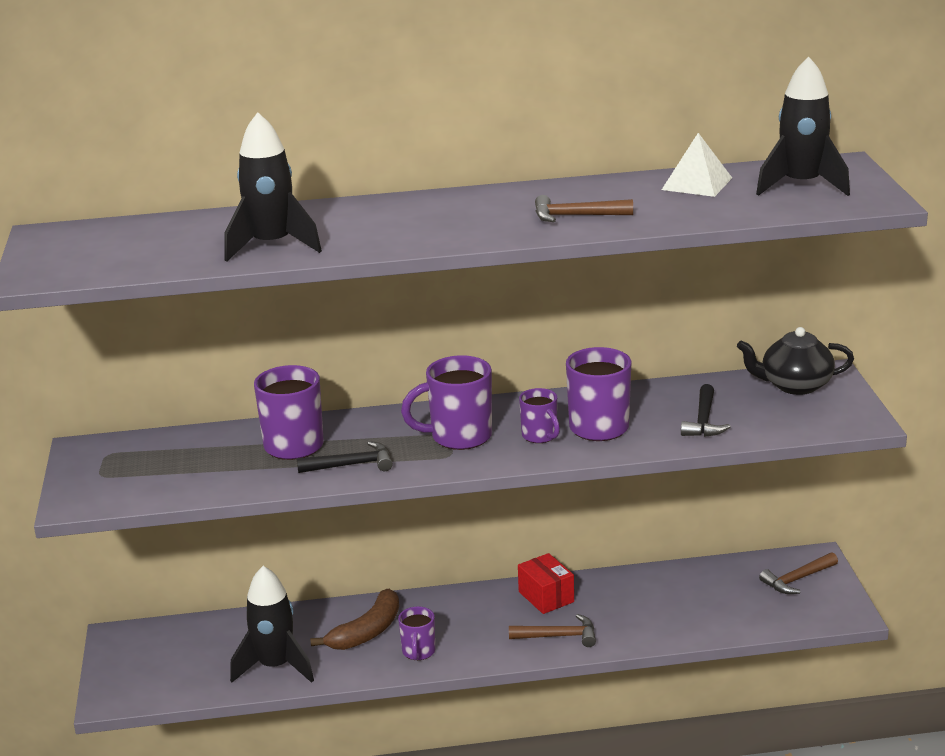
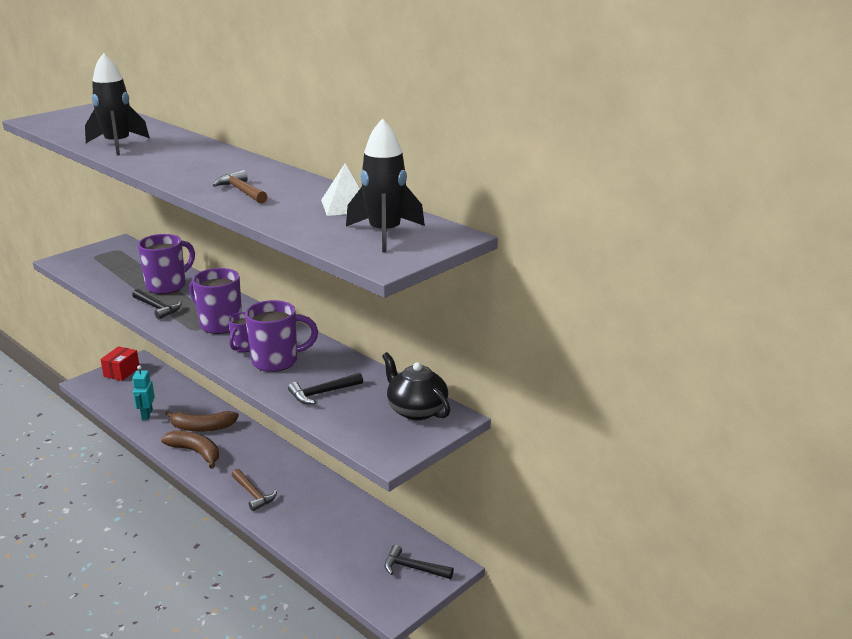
camera: 50 degrees right, 0 degrees up
(275, 666) = (147, 414): black rocket -> turquoise robot
(418, 652) = (196, 452): purple mug -> brown banana
(546, 597) = (292, 472): red box -> red box (121, 372)
(797, 579) = (413, 568): brown hammer -> black hammer

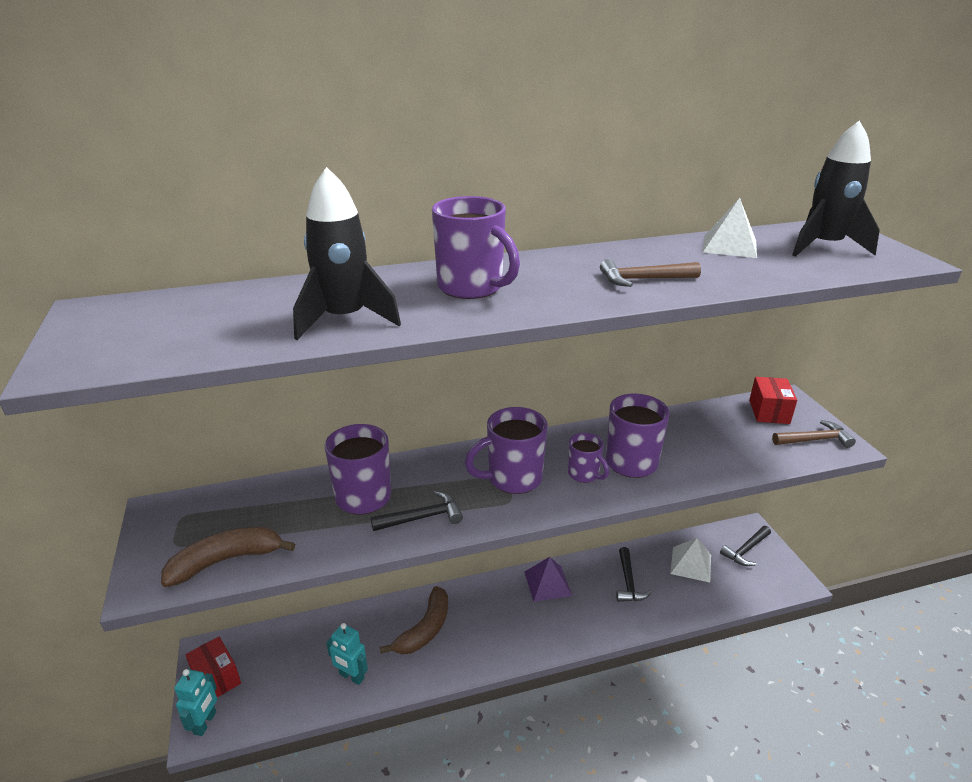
camera: 60 degrees left, 5 degrees up
(90, 382) = (205, 723): none -> turquoise robot
(186, 158) = (472, 288): none -> purple mug
(196, 452) = (472, 649): brown banana -> brown banana (226, 561)
(253, 494) = (583, 622): brown hammer -> brown hammer (814, 440)
(284, 465) = (547, 583): none -> purple pyramid
(322, 393) = (715, 451): black hammer -> black hammer (628, 582)
(365, 536) = (691, 564): none -> white pyramid
(416, 410) = (769, 411): black teapot -> red box

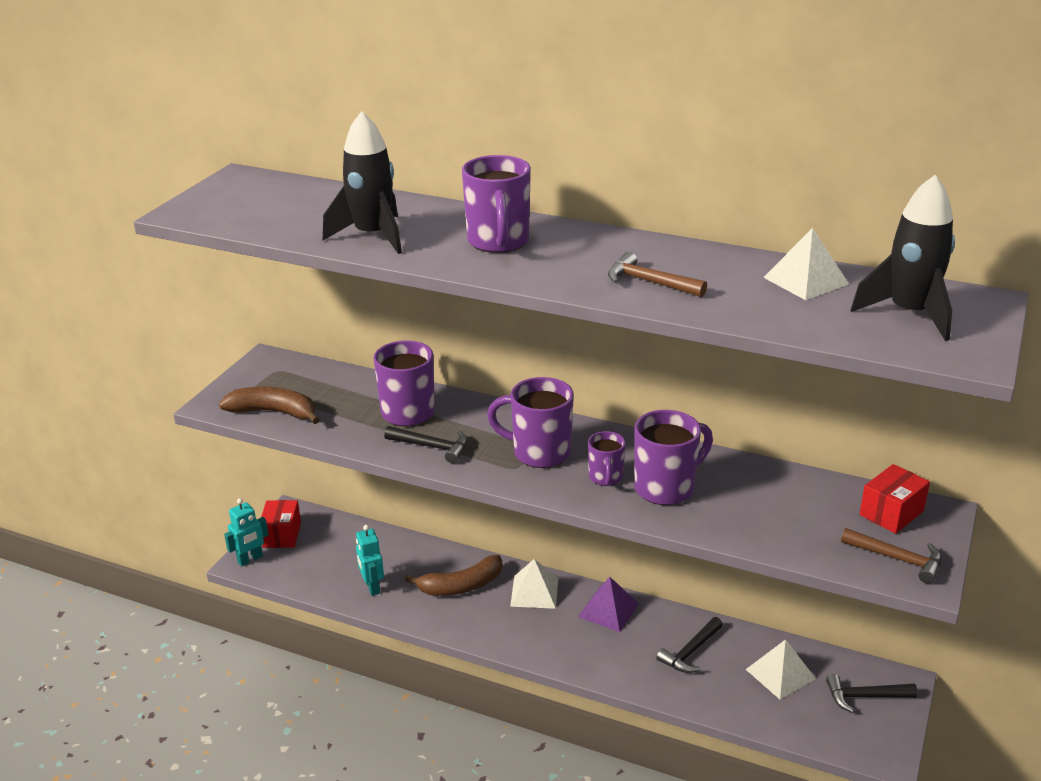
camera: 40 degrees right, 0 degrees up
(484, 600) = (534, 592): none -> white pyramid

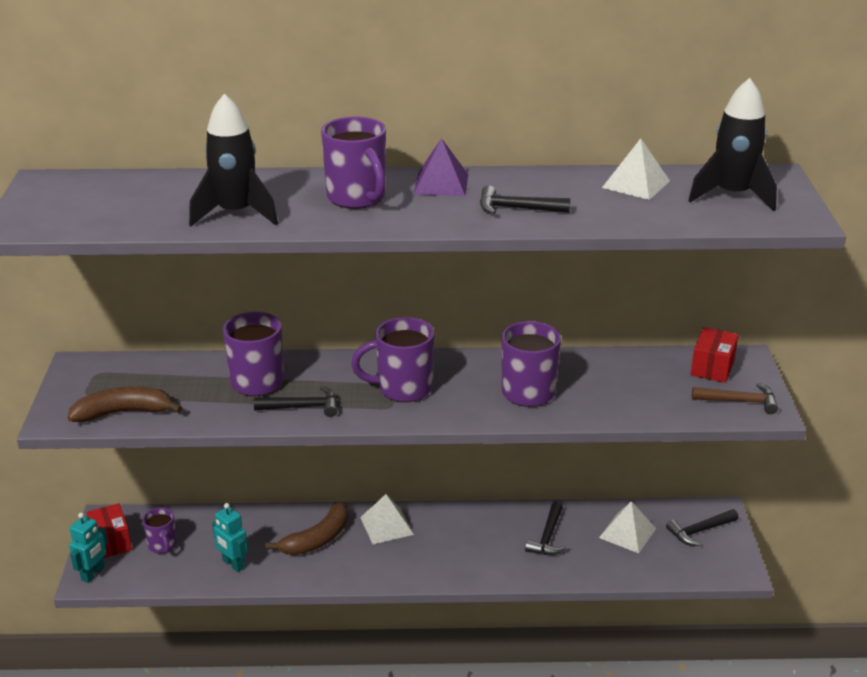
camera: 25 degrees left, 0 degrees up
(605, 478) = (474, 396): purple mug -> purple mug (163, 545)
(608, 610) = (460, 522): purple pyramid -> purple pyramid (441, 184)
(650, 282) = (517, 208): brown hammer -> black hammer

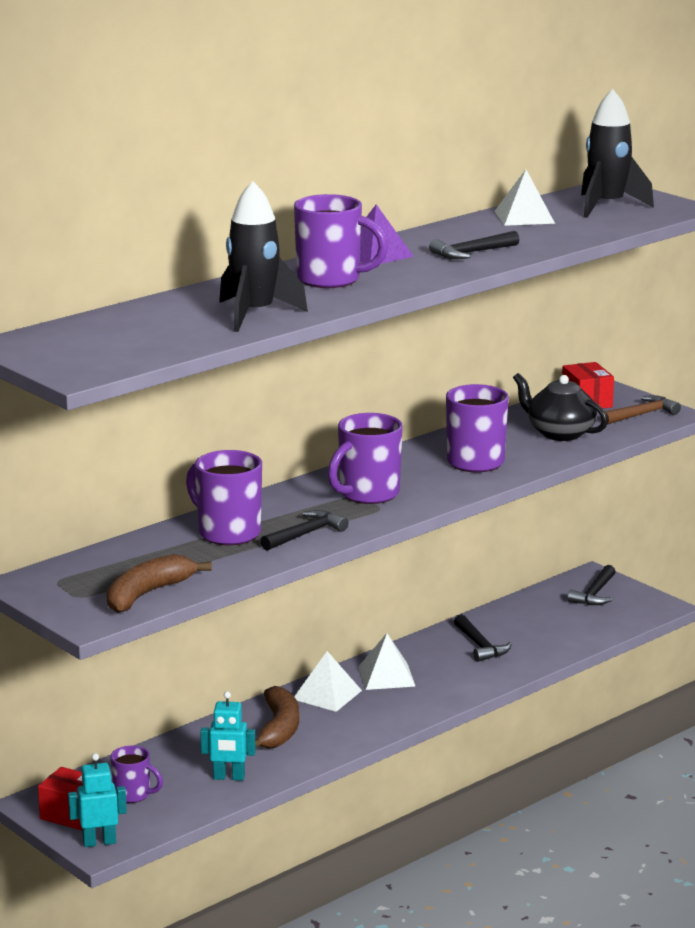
camera: 40 degrees left, 10 degrees down
(93, 574) = (99, 842): turquoise robot -> turquoise robot turned 90 degrees counterclockwise
(627, 533) = (540, 617): white pyramid -> white pyramid (386, 676)
(640, 391) = (559, 433): none -> black teapot

